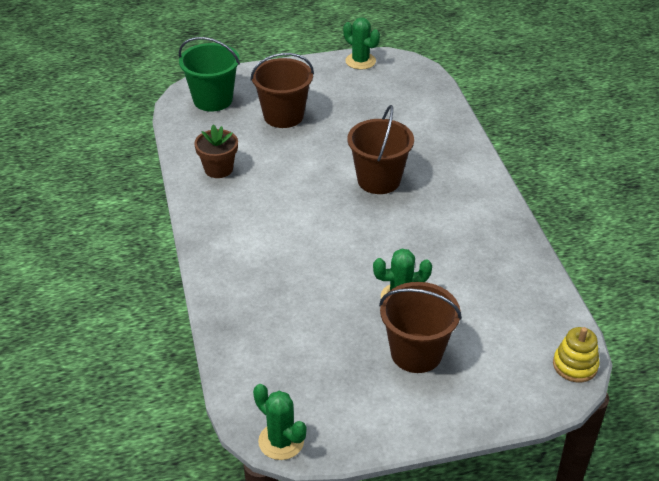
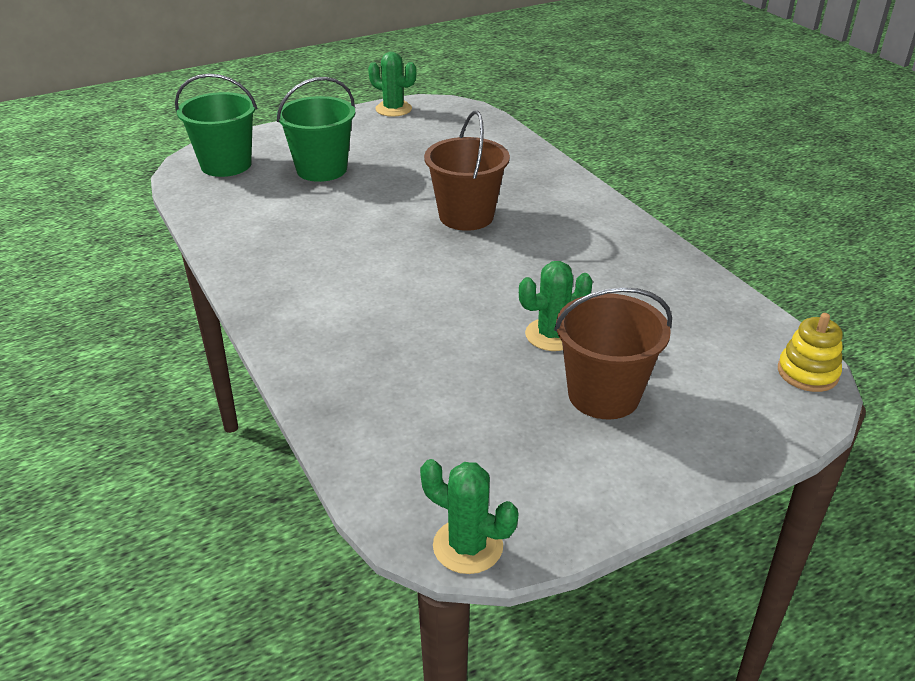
camera: 15 degrees left, 5 degrees down
(218, 169) = (257, 232): brown flower pot -> none
(283, 116) = (321, 169): brown bucket -> green bucket

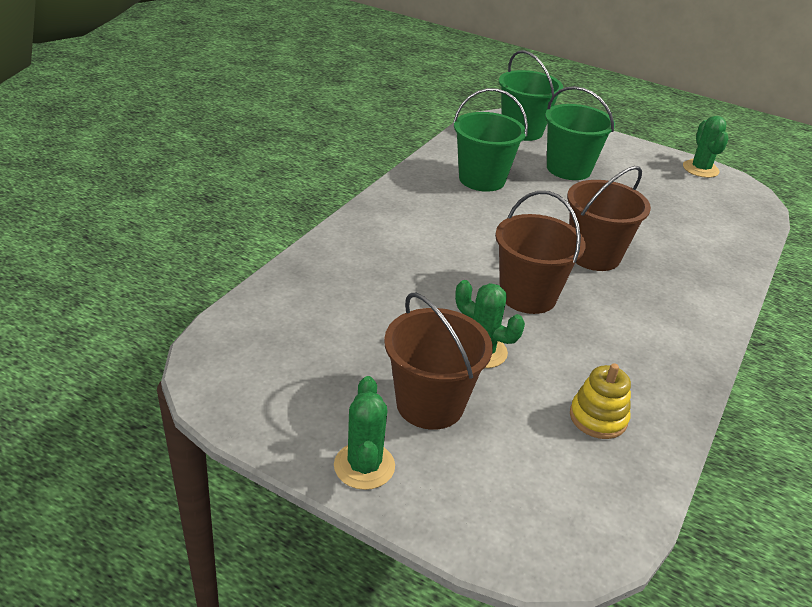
camera: 55 degrees right, 0 degrees up
(285, 224) = (482, 179): none -> green bucket
(468, 546) = (207, 380): green cactus -> green cactus (364, 466)
(494, 276) = (528, 296): none -> brown bucket
(807, 373) = (592, 545): yellow stacking toy -> yellow stacking toy (598, 418)

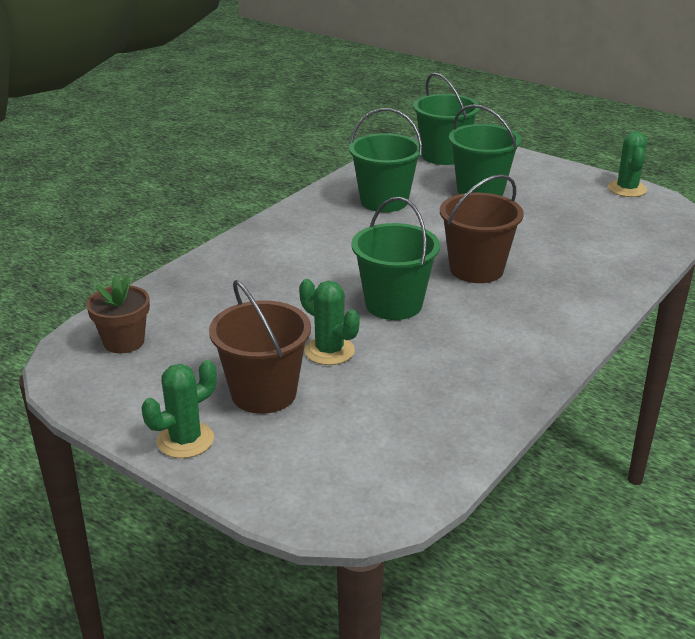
camera: 10 degrees right, 5 degrees down
(265, 344) = (124, 342): none -> brown flower pot
(364, 466) = (185, 440): green cactus -> green cactus turned 45 degrees clockwise
(528, 296) = (393, 304): brown bucket -> green bucket
(598, 418) = (425, 408): yellow stacking toy -> none

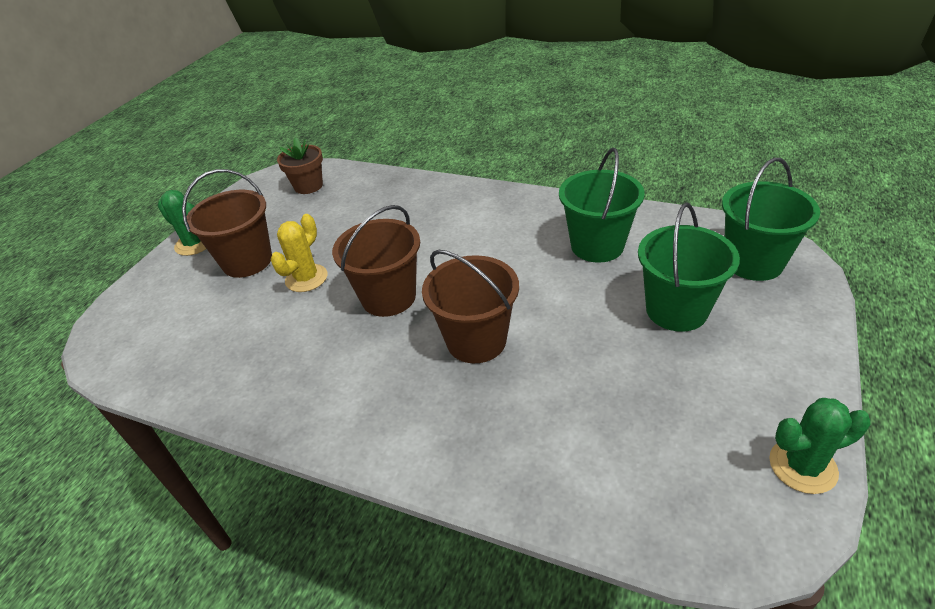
camera: 80 degrees right, 10 degrees up
(329, 351) = (306, 278): green cactus -> yellow cactus
(393, 304) = (388, 297): green bucket -> brown bucket

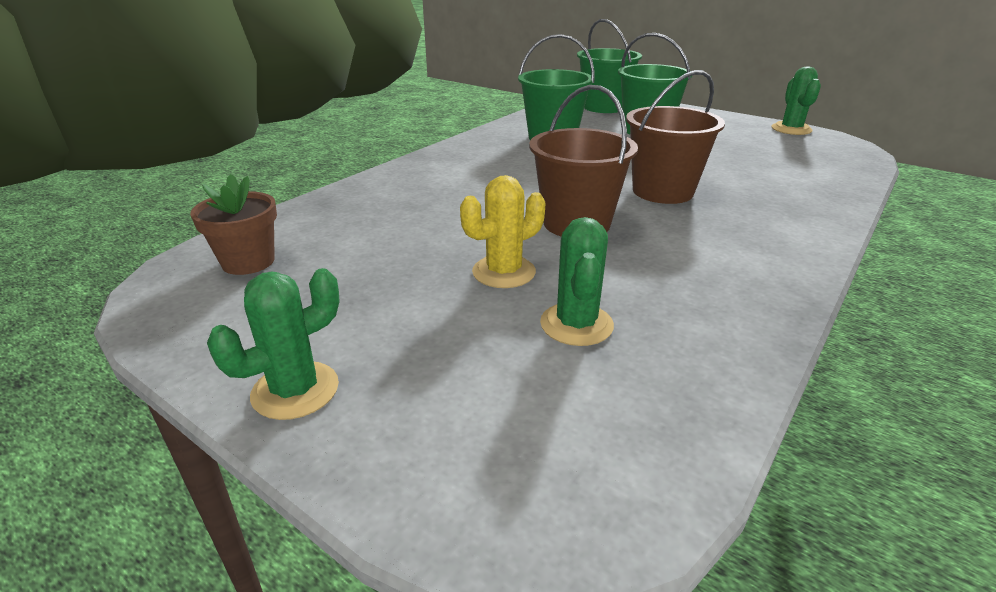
camera: 80 degrees left, 10 degrees down
(245, 320) = (576, 324): none -> green cactus
(247, 261) = (417, 323): brown bucket -> none
(306, 278) = (504, 272): yellow cactus -> yellow cactus turned 75 degrees counterclockwise

